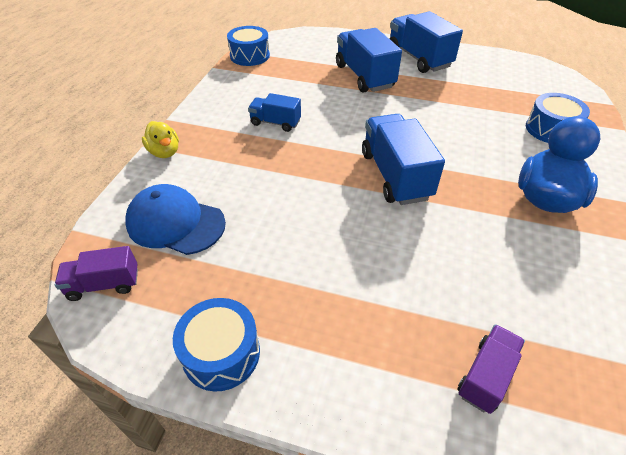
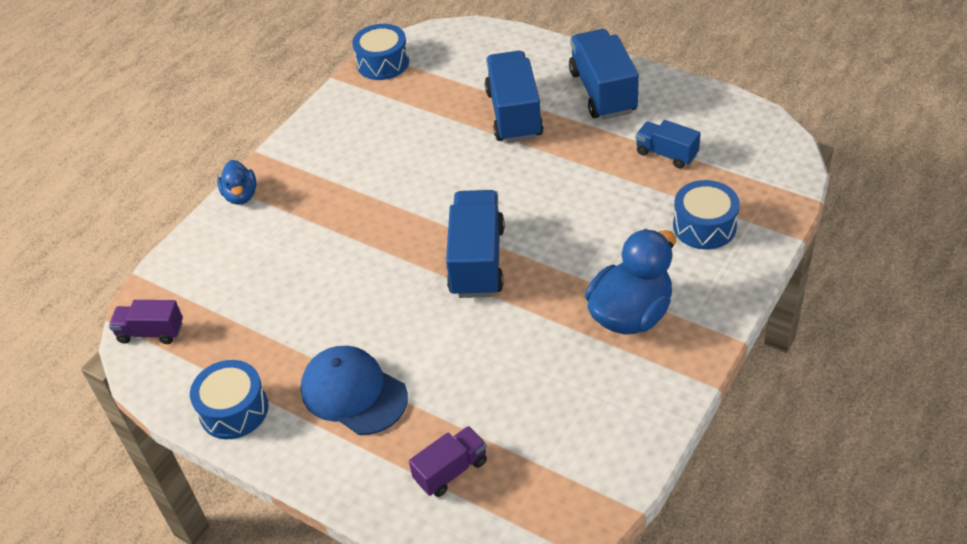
camera: 20 degrees right, 0 degrees up
(164, 152) = (241, 195): yellow duck -> blue duck
(175, 223) = (229, 281): blue cap -> blue cap (353, 393)
(275, 123) = (374, 172): blue truck -> blue truck (666, 154)

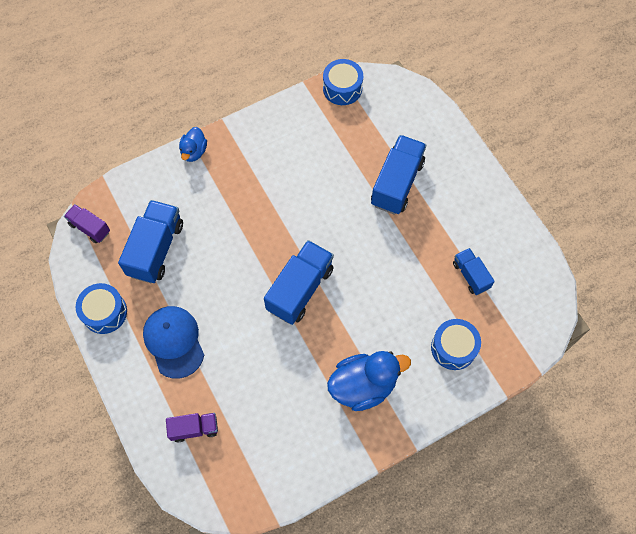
camera: 25 degrees right, 20 degrees up
(603, 92) = (466, 198): blue truck -> blue truck (156, 249)

